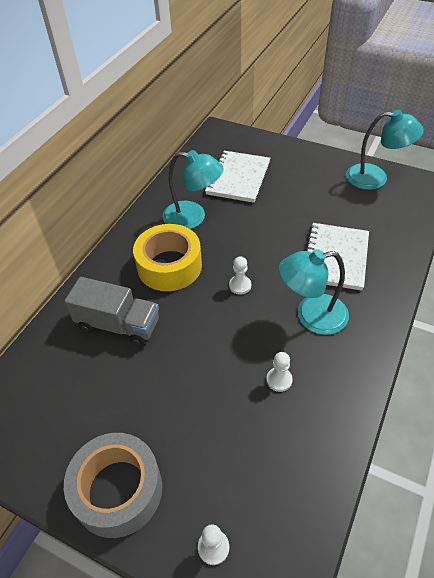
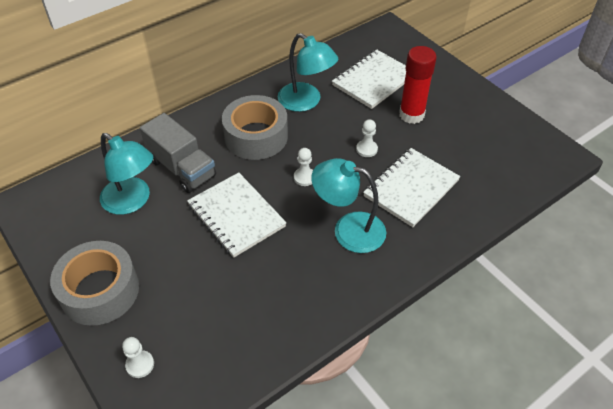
camera: 25 degrees right, 0 degrees up
(169, 266) = (256, 136): yellow tape -> grey tape
(203, 348) = (236, 216): none -> white notebook
(279, 380) = (280, 269): white pawn -> white pawn (366, 149)
(290, 195) = (411, 115): none -> red glue stick
(375, 178) = (512, 129): turquoise lamp -> turquoise lamp (132, 201)

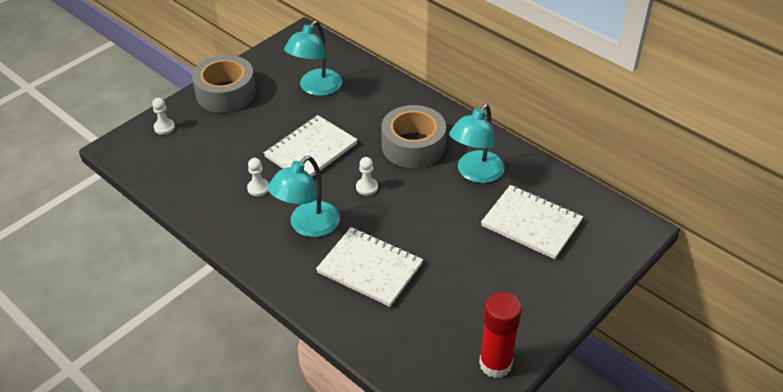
camera: 80 degrees right, 5 degrees down
(182, 168) = (360, 107): grey truck -> none
(348, 229) = (307, 226): turquoise lamp -> turquoise lamp turned 150 degrees counterclockwise
(366, 149) = (418, 228): white pawn -> white pawn (258, 188)
(411, 115) = (484, 261): red glue stick -> red glue stick (495, 364)

